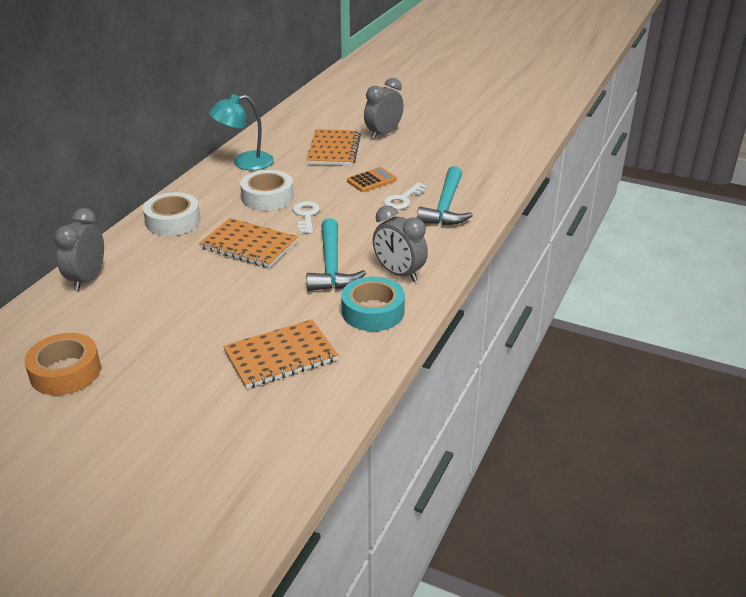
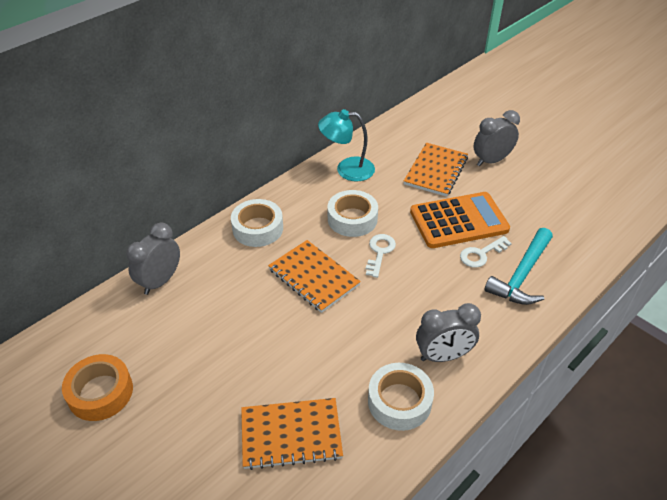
camera: 20 degrees right, 10 degrees up
(331, 266) = (380, 327): turquoise hammer -> none
(371, 180) = (458, 221): orange calculator -> orange calculator, size x1.99
(373, 311) = (399, 401): turquoise tape -> white tape
(399, 273) = (443, 356): grey clock -> grey clock turned 75 degrees counterclockwise

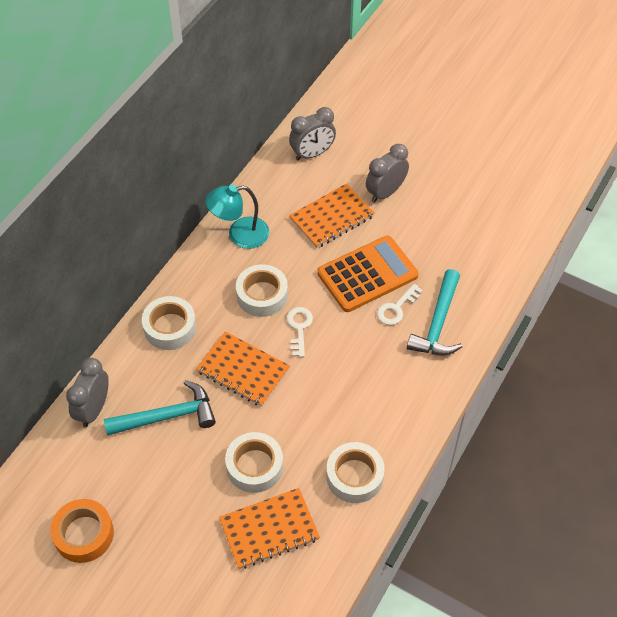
camera: 15 degrees left, 10 degrees up
(227, 302) = (168, 416): none -> turquoise hammer
(296, 367) = (254, 466): none -> white tape
(435, 171) = (331, 217): orange notebook -> orange notebook turned 45 degrees clockwise
(443, 356) = (383, 424): grey clock -> grey clock (312, 154)

